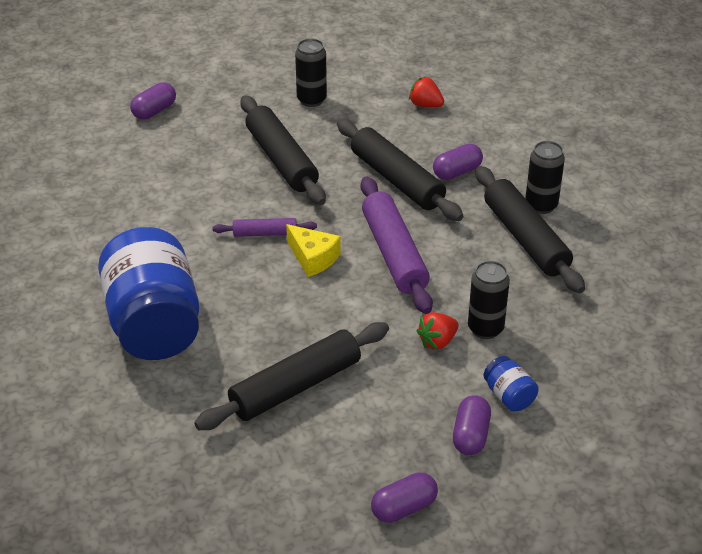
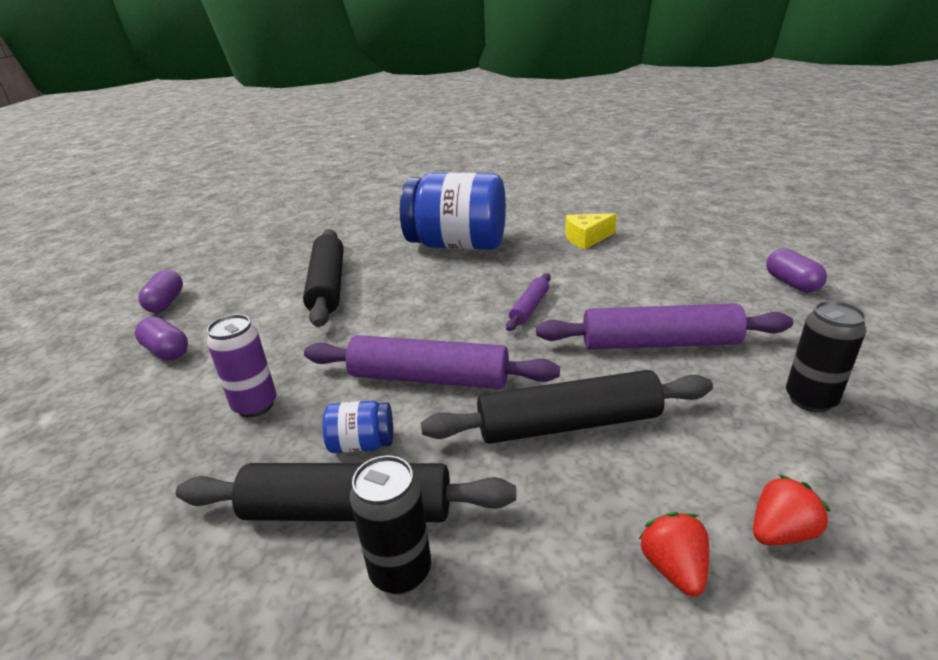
camera: 120 degrees right, 10 degrees down
(282, 160) = (659, 343): black rolling pin -> purple rolling pin
(313, 258) = (469, 326): yellow cheese -> yellow cheese (586, 239)
(437, 341) = (281, 367): red strawberry -> red strawberry (673, 568)
(457, 172) = (553, 496): purple capsule -> none
(485, 328) = (255, 405): black can -> purple can
(509, 396) = (165, 388): blue jar -> blue jar (362, 444)

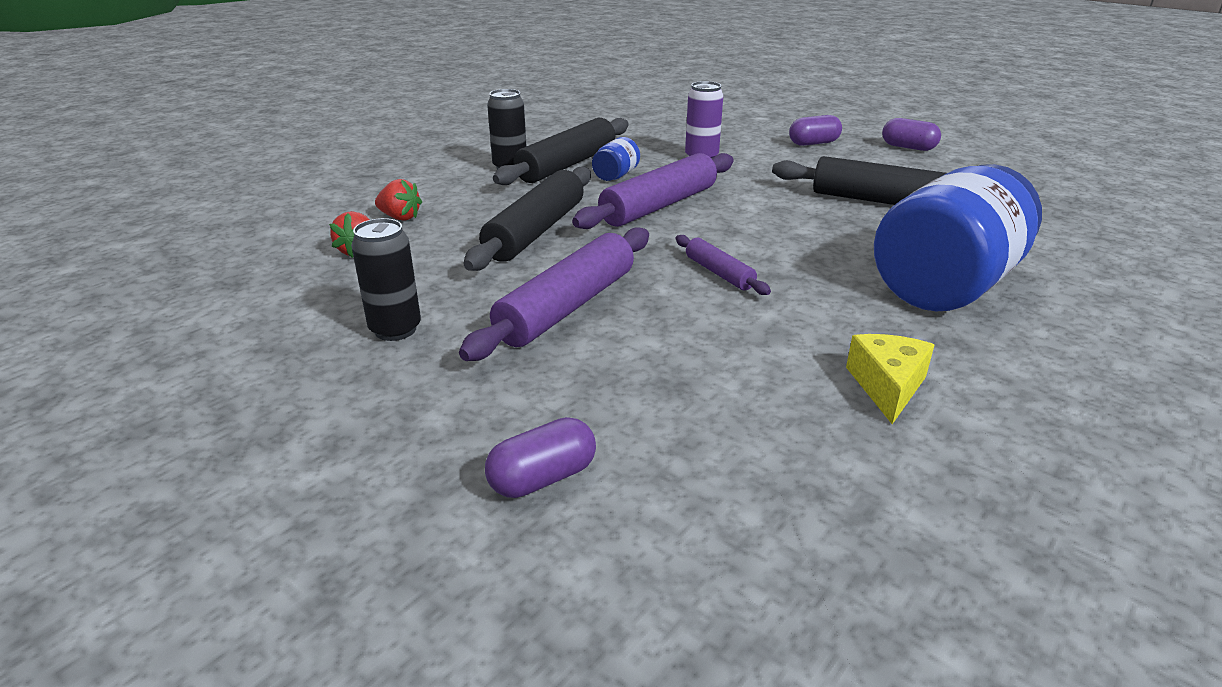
camera: 120 degrees right, 0 degrees up
(791, 283) = (542, 478): purple capsule -> purple capsule turned 45 degrees counterclockwise

